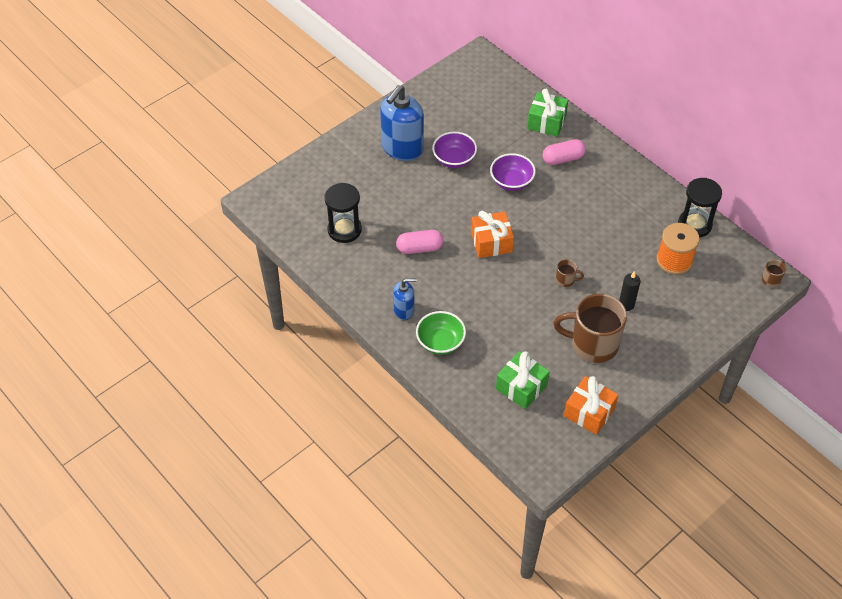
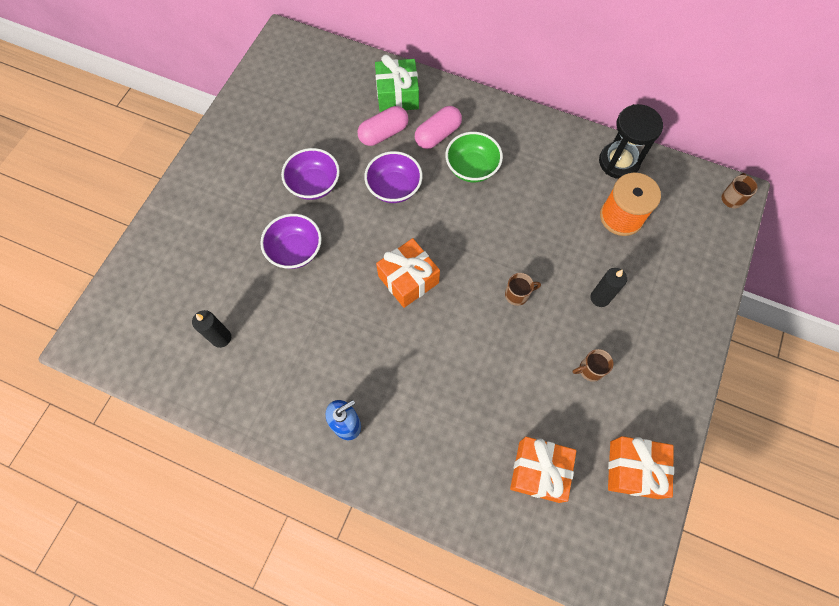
camera: 25 degrees left, 15 degrees up
(344, 230) = (221, 338): black hourglass -> black candle
(402, 148) = (245, 193): blue soap dispenser -> none
(420, 196) = (295, 250): none -> purple bowl
(420, 248) = (326, 324): pink capsule -> pink capsule (383, 133)
(440, 342) = (412, 451): green bowl -> green bowl (472, 168)
(521, 387) = (539, 471): green gift -> orange gift
(592, 344) = (590, 369): brown mug -> brown mug, size x0.42

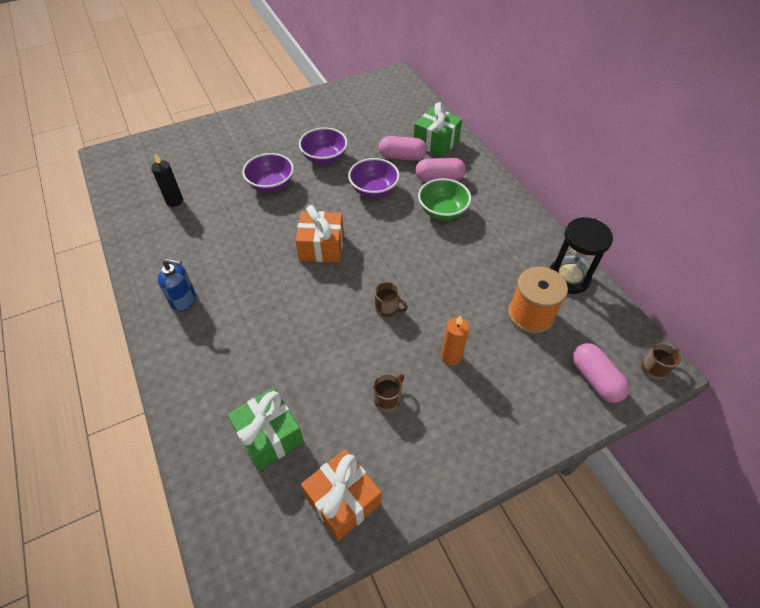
camera: 40 degrees right, 15 degrees down
(539, 471) = (269, 436): orange gift -> green gift
(590, 369) = (388, 399): brown mug -> brown mug turned 105 degrees clockwise
(600, 298) = (451, 356): black candle -> orange candle
(704, 237) = (595, 379): none -> pink capsule

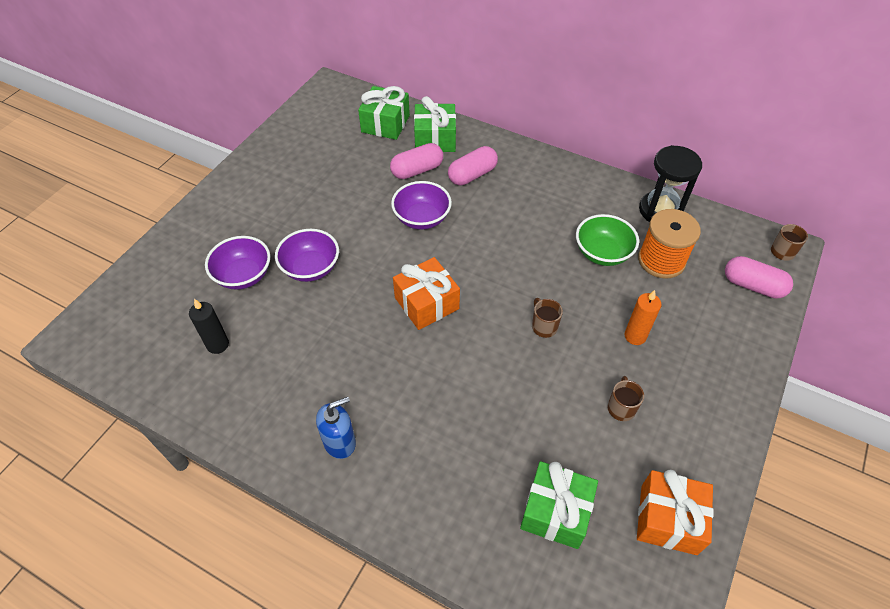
camera: 35 degrees left, 0 degrees up
(324, 158) = (339, 210): purple bowl -> purple bowl (243, 275)
(387, 308) = (544, 326): brown mug -> brown mug turned 105 degrees counterclockwise
(410, 116) = (385, 124): none -> green gift
(442, 211) = (505, 206): green bowl -> green bowl (602, 253)

